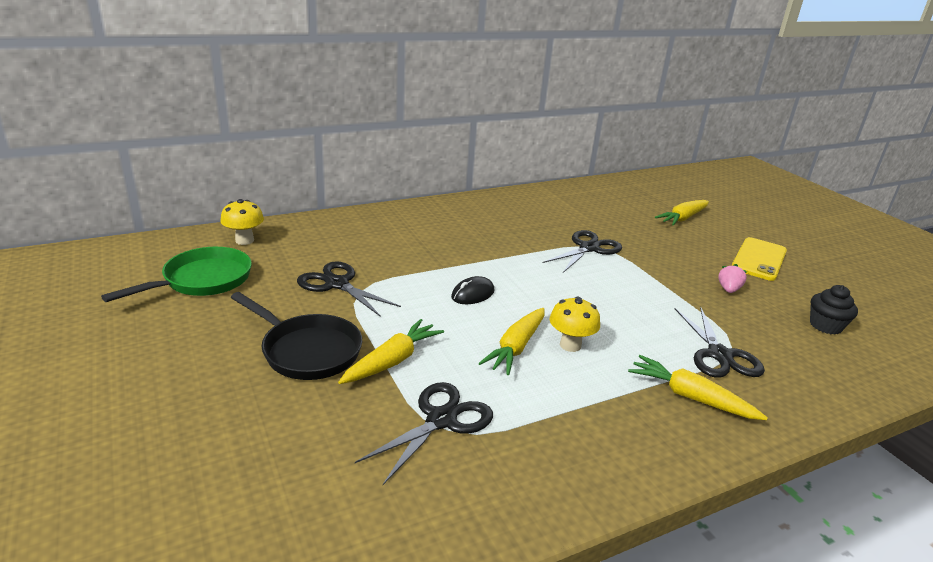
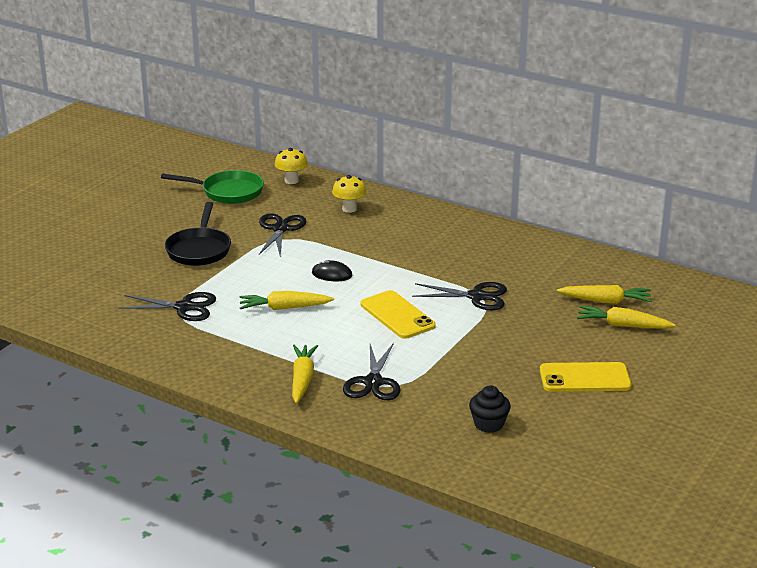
camera: 60 degrees right, 0 degrees up
(392, 361) = (220, 276): yellow carrot -> yellow carrot (605, 301)
(570, 345) = (312, 325): yellow mushroom -> yellow mushroom (349, 209)
(590, 293) = (397, 315): none -> yellow phone
(719, 355) = (373, 382): black scissors -> black scissors turned 45 degrees counterclockwise
(728, 289) = (493, 371): pink strawberry -> none

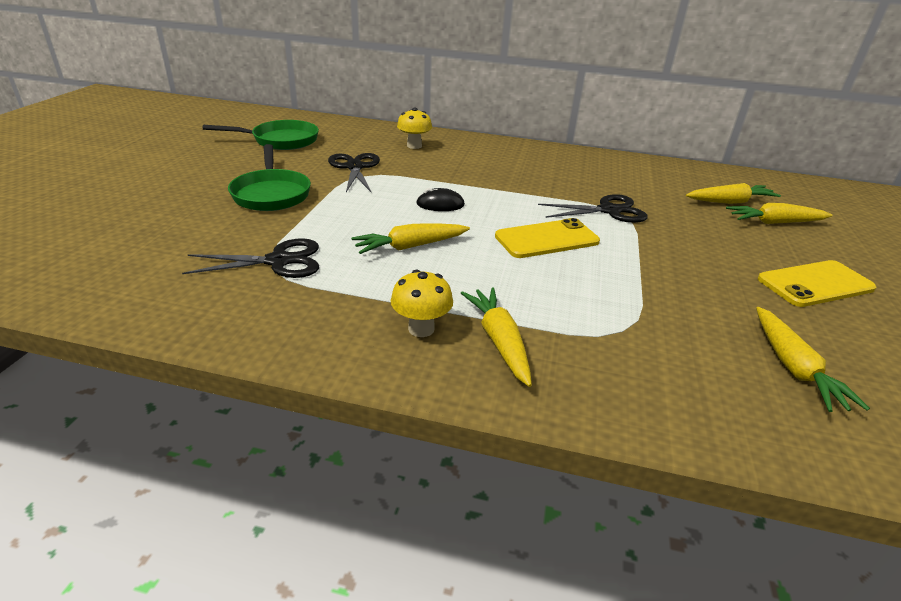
camera: 20 degrees left, 5 degrees up
(199, 249) = (271, 194): black pan -> green pan
(291, 181) = (341, 128): yellow mushroom -> yellow mushroom (421, 329)
(373, 382) = (594, 329): black scissors -> none
(397, 315) = (547, 239): yellow phone -> yellow phone turned 60 degrees counterclockwise
(489, 424) = (793, 367): black cupcake -> yellow carrot

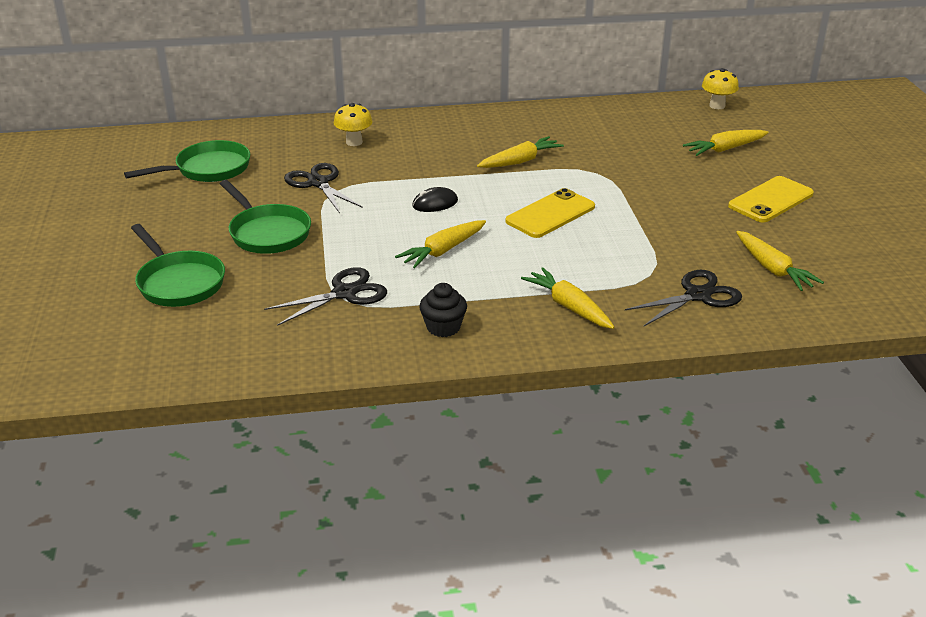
camera: 20 degrees left, 0 degrees up
(153, 214) = (179, 282): none -> green pan
(339, 324) = (443, 327): none -> black cupcake
(421, 329) = (506, 314): yellow mushroom -> yellow mushroom (717, 106)
(609, 211) = (585, 172): black scissors -> black scissors (698, 295)
(730, 202) = (682, 136): yellow carrot -> yellow carrot (520, 161)

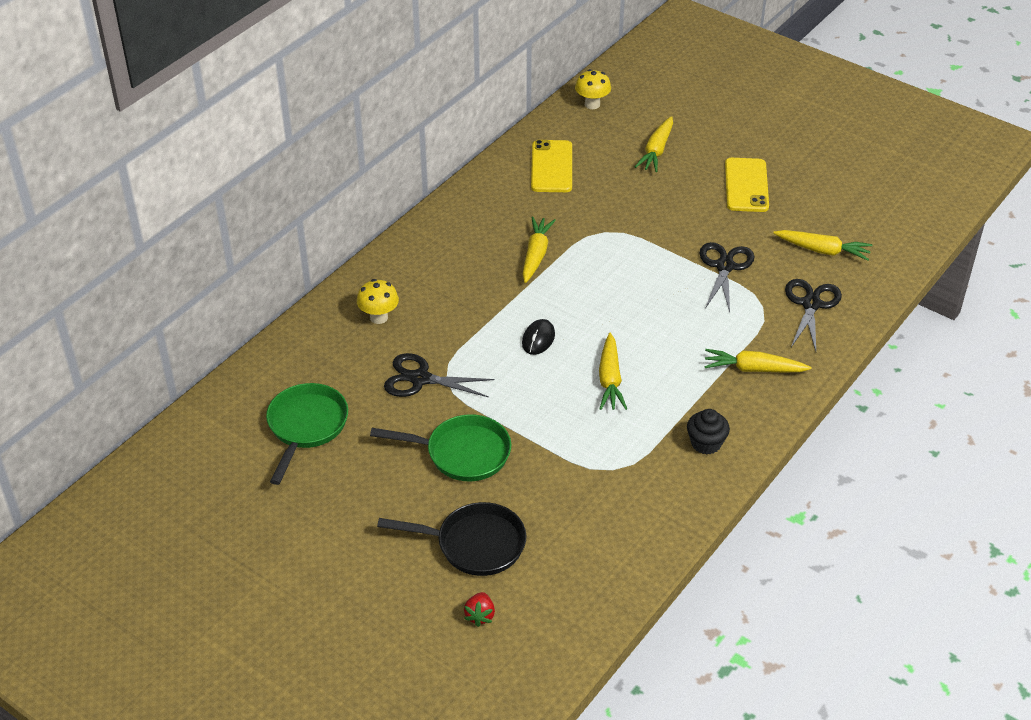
camera: 45 degrees left, 10 degrees up
(105, 321) = (480, 615): none -> red strawberry
(179, 282) = (475, 544): green pan -> black pan
(345, 293) = (603, 464): black scissors -> black scissors (725, 266)
(550, 214) = (630, 294): yellow phone -> yellow phone (551, 167)

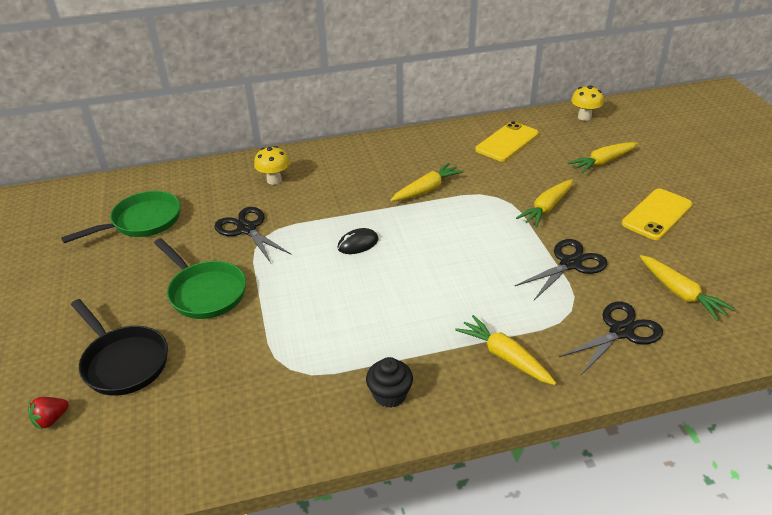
camera: 40 degrees right, 5 degrees down
(610, 379) = (374, 299): yellow carrot -> yellow carrot (546, 208)

